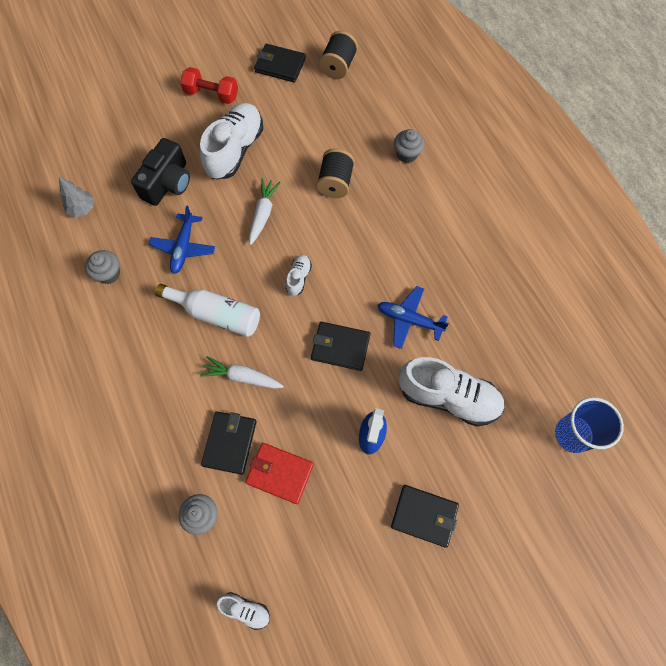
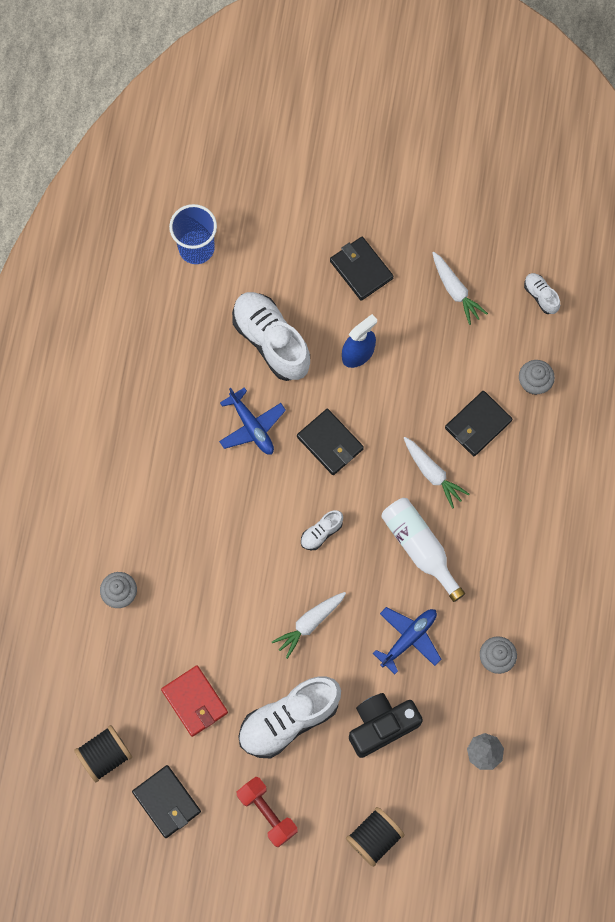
camera: 145 degrees left, 5 degrees up
(280, 473) = (452, 374): red wallet -> red wallet (195, 701)
(327, 556) = (455, 291): none -> white carrot
(335, 183) = (215, 610): black spool -> black spool (374, 838)

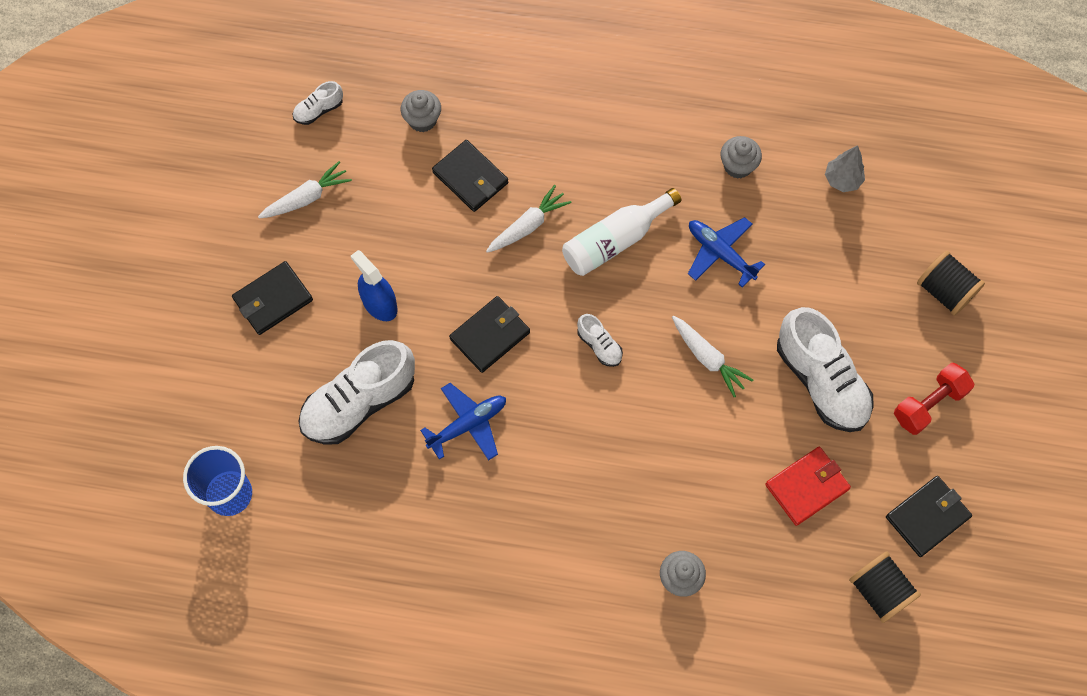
camera: 90 degrees left, 5 degrees down
(381, 725) = (820, 282): black camera -> none

